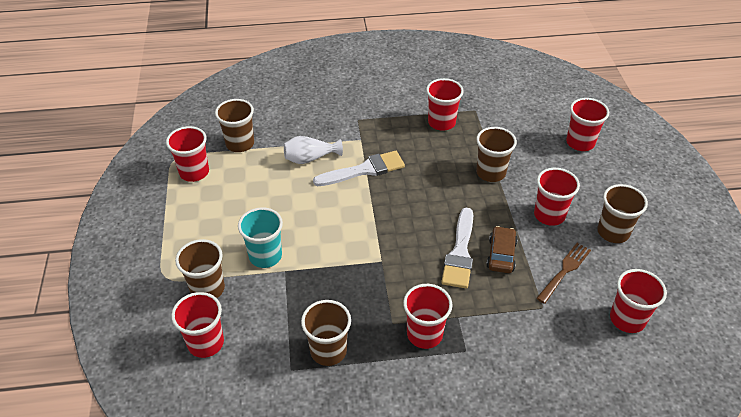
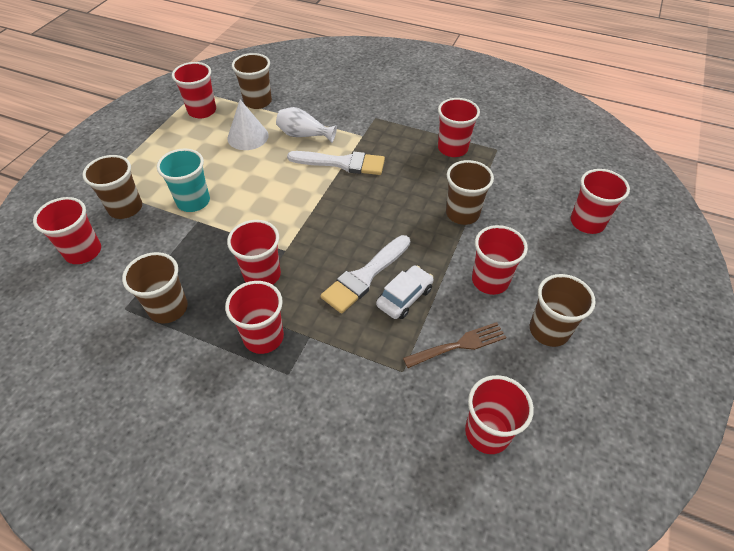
camera: 30 degrees right, 5 degrees up
(261, 179) = (248, 136): none -> white cone
(380, 289) = (262, 275): none -> red cup
(501, 255) = (404, 297): brown car -> white car

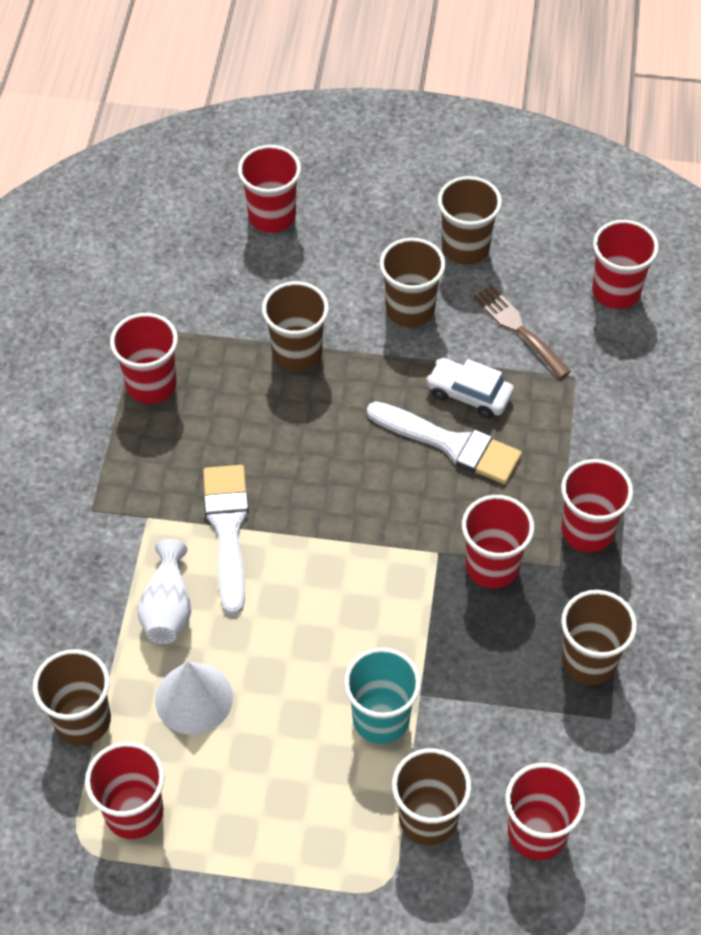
camera: 105 degrees left, 5 degrees up
(490, 281) = (410, 309): red cup -> brown cup

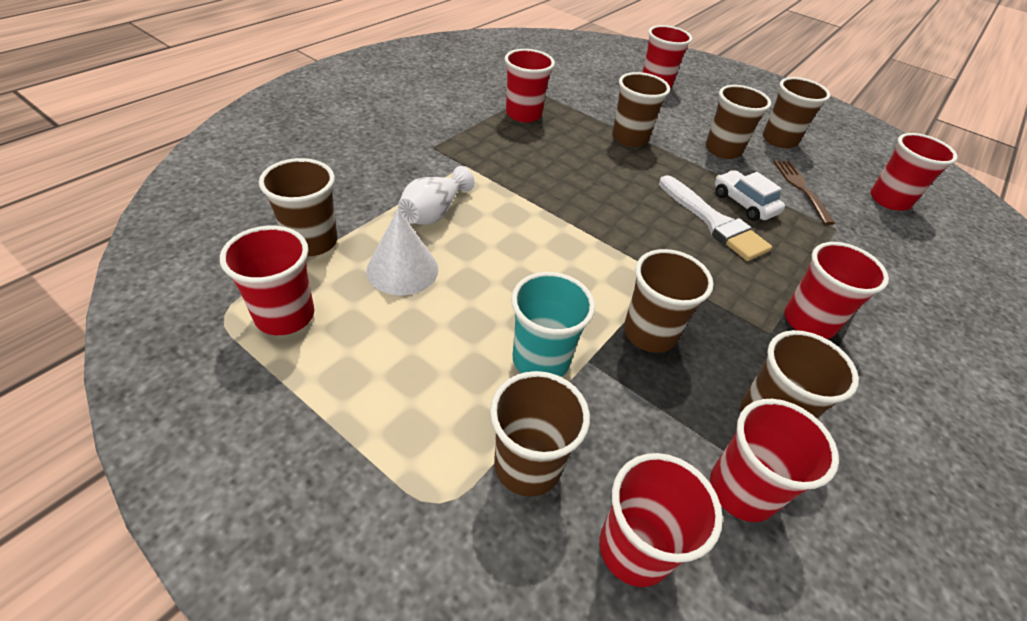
camera: 25 degrees right, 10 degrees down
(227, 529) = (513, 193): white brush -> none
(456, 632) = (649, 333): none -> brown cup
(492, 566) = (708, 305): red cup -> red cup (741, 490)

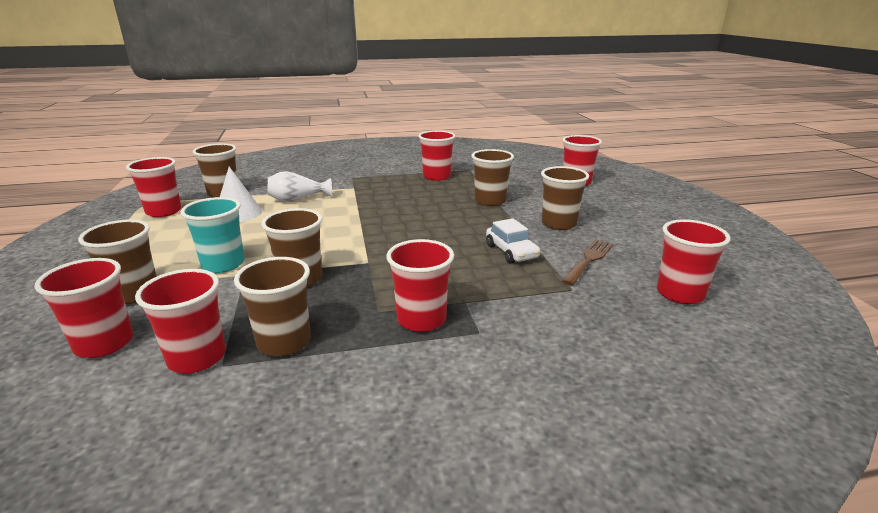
camera: 45 degrees right, 20 degrees down
(714, 222) = (463, 252): white brush -> none
(744, 203) = (511, 252): white car -> white car turned 150 degrees clockwise
(779, 140) = (632, 232): brown cup -> none

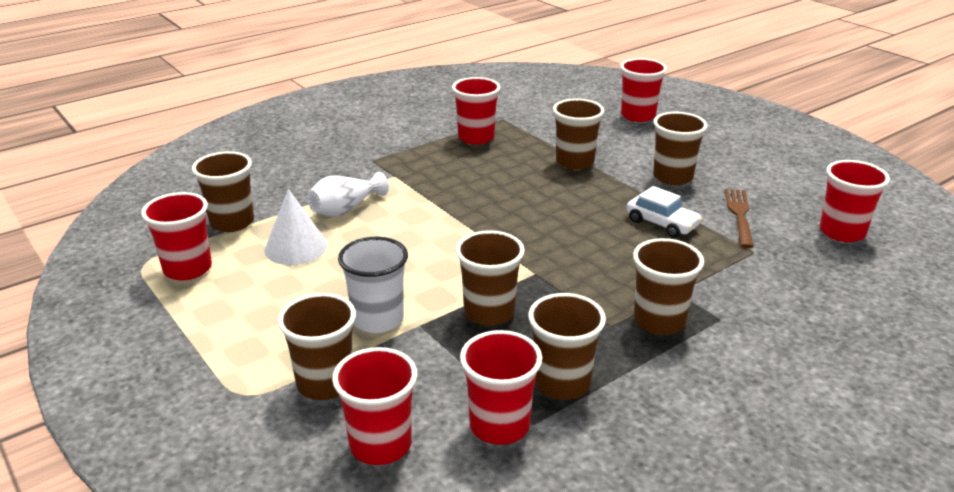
camera: 25 degrees left, 5 degrees up
(223, 264) = (378, 319): turquoise cup -> white cup
(421, 319) = (659, 321): red cup -> brown cup

